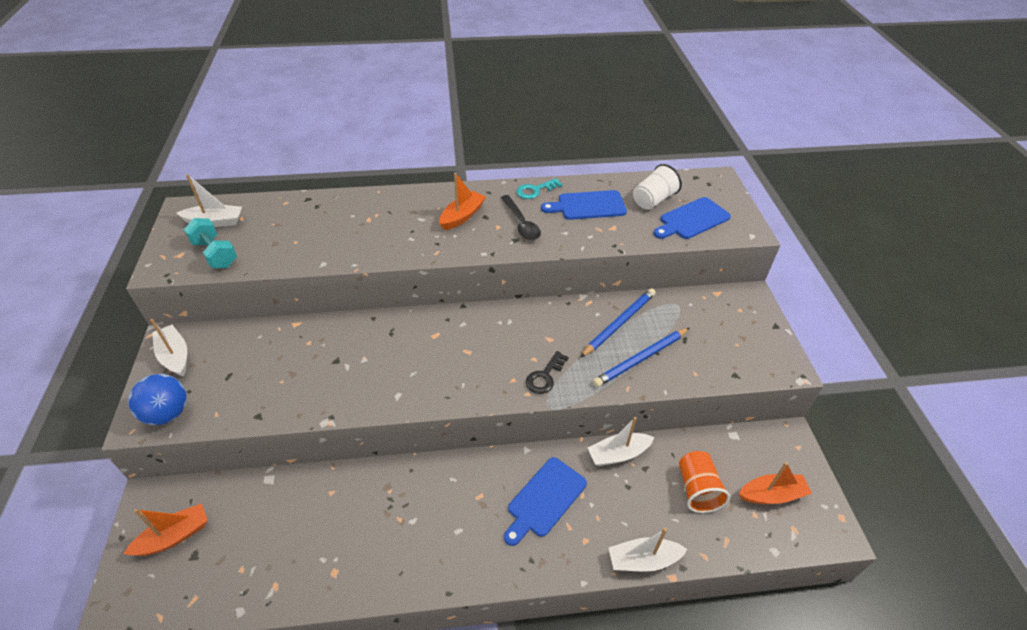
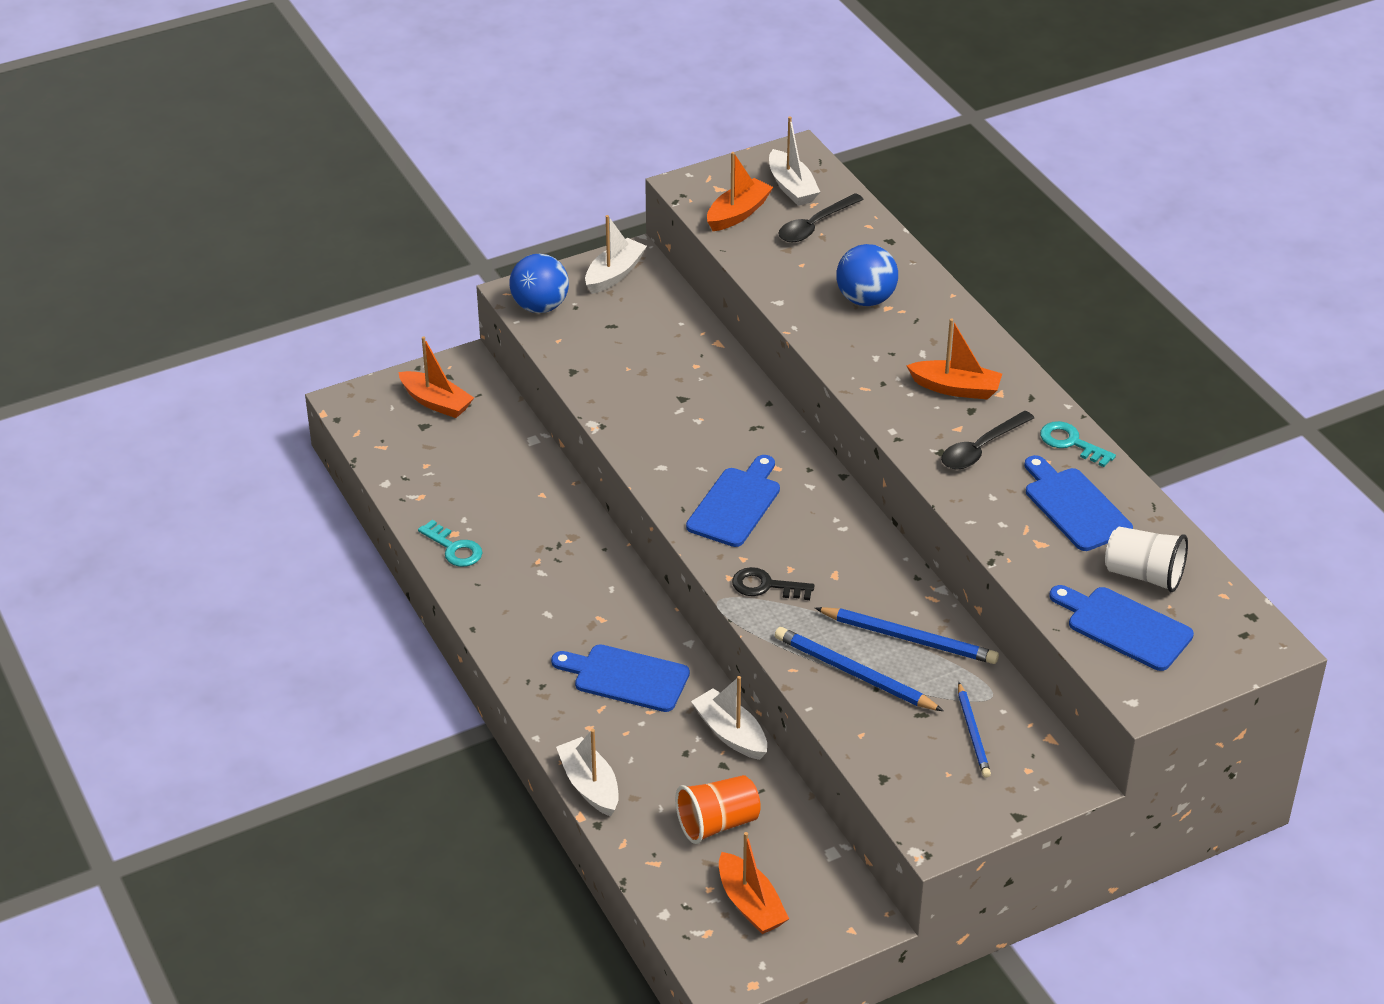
camera: 70 degrees right, 5 degrees down
(215, 254) = (738, 213): turquoise dumbbell -> orange boat
(263, 224) = (815, 225): none -> black spoon
(351, 578) = (454, 548): none -> turquoise key
(353, 225) = (865, 299): none -> blue ball
(459, 366) = (736, 504): none -> blue cutting board
(706, 322) = (973, 733): none -> blue pencil

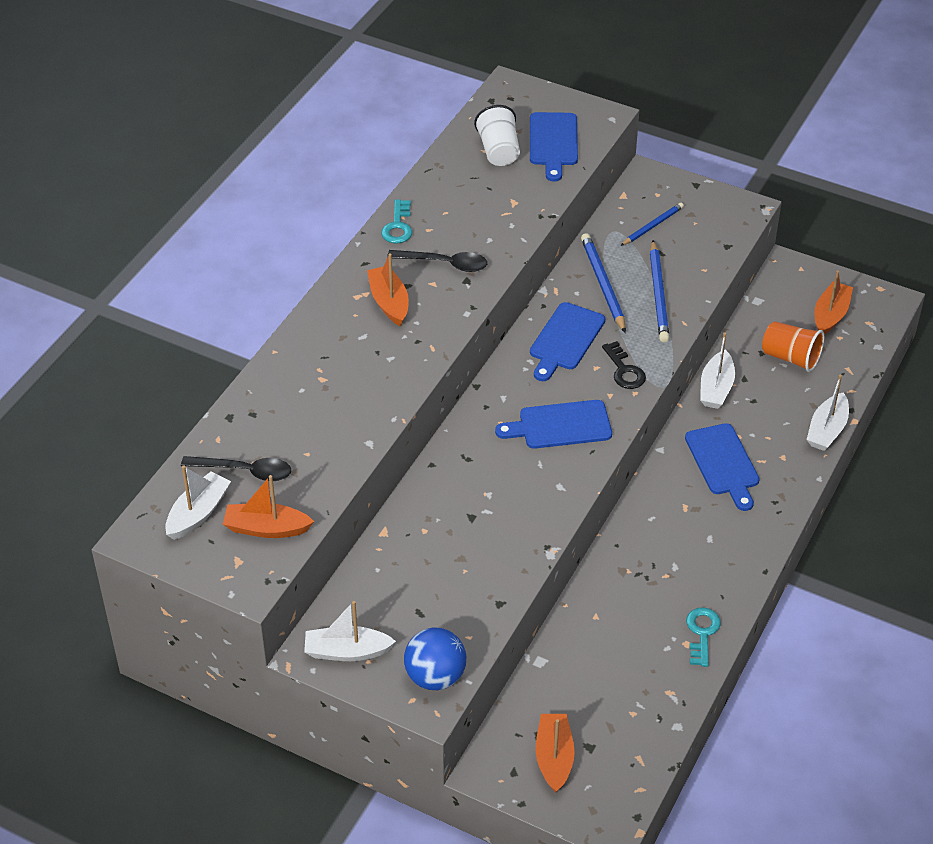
camera: 125 degrees left, 5 degrees up
(865, 299) = (322, 395): blue ball -> none
(1074, 506) = (462, 201): blue cutting board -> blue cutting board (565, 340)

